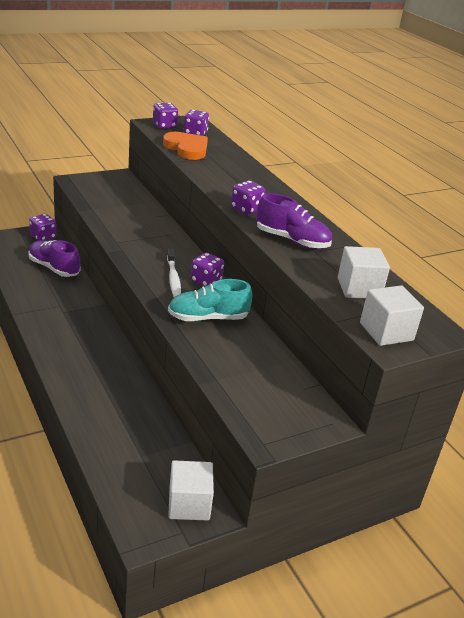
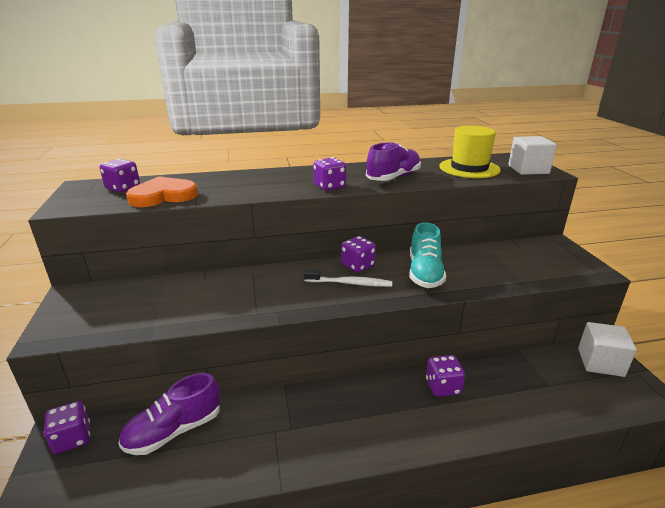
camera: 70 degrees left, 5 degrees down
(164, 126) = (80, 201): purple dice -> purple dice (443, 387)
(359, 288) = (469, 168): white cube -> yellow hat

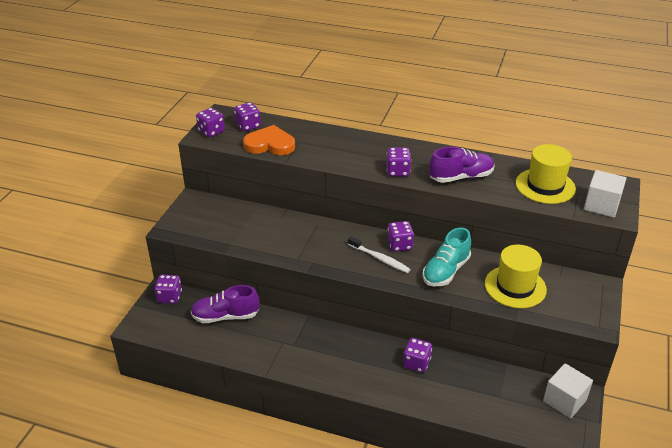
camera: 30 degrees right, 10 degrees up
(74, 201) = (211, 131): none -> purple dice
(497, 265) = (515, 287): none -> yellow hat

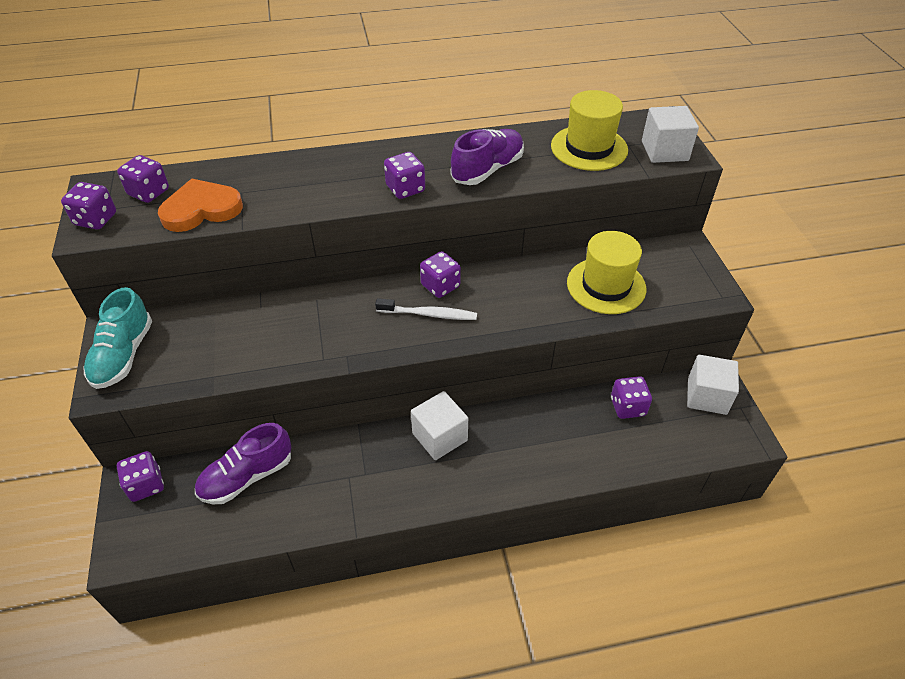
camera: 30 degrees left, 10 degrees up
(354, 344) = (439, 437): none -> white cube
(416, 363) = (527, 426): purple dice -> purple dice (627, 407)
(446, 271) = (517, 298): turquoise shoe -> turquoise shoe (123, 355)

